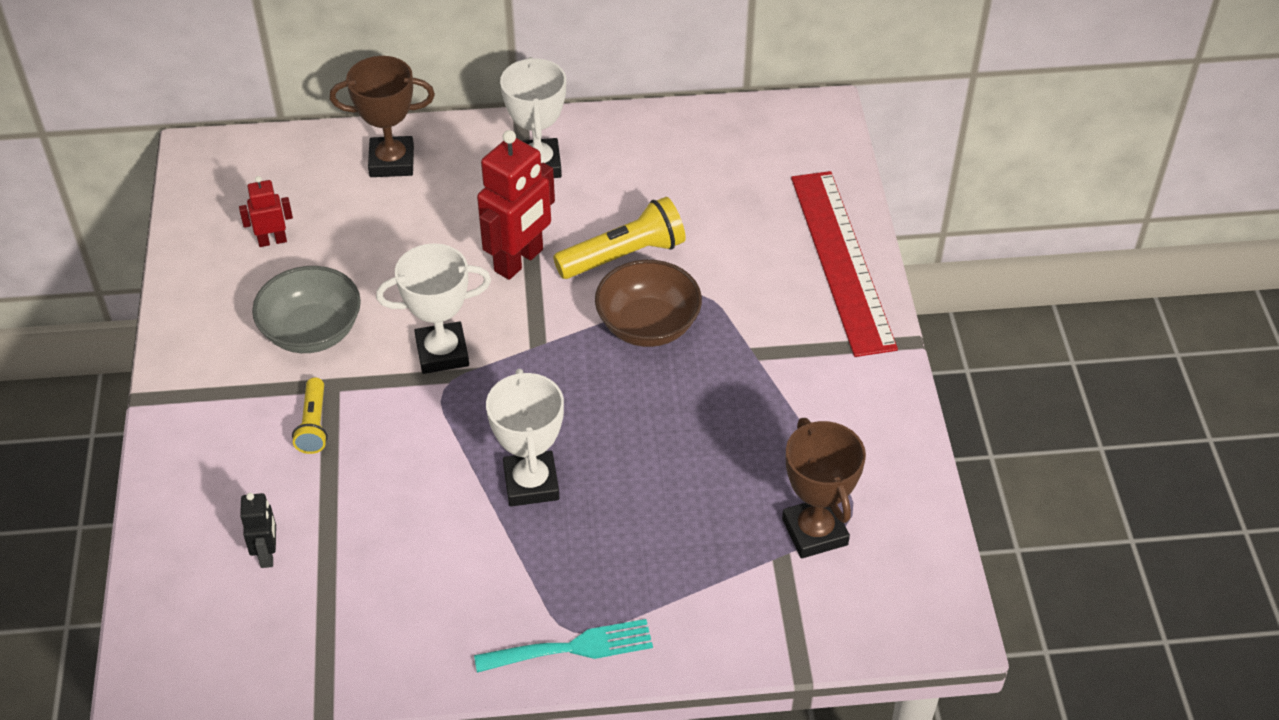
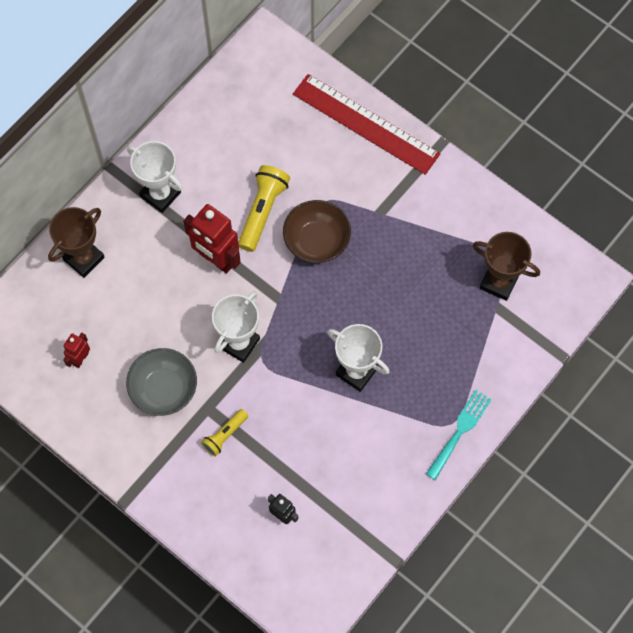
camera: 45 degrees left, 20 degrees up
(314, 424) = (225, 435): yellow flashlight -> yellow flashlight turned 90 degrees clockwise
(519, 261) = (216, 259): red robot -> red robot turned 135 degrees clockwise

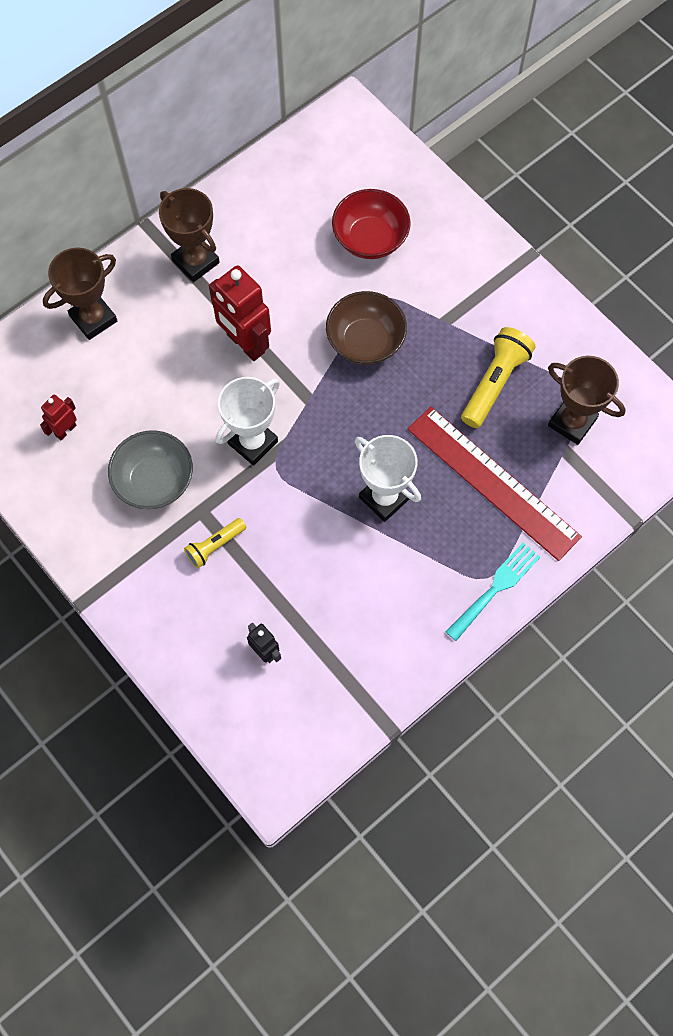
camera: 10 degrees right, 0 degrees up
(160, 194) = (195, 261): white trophy -> brown trophy
(262, 212) = (309, 299): yellow flashlight -> yellow flashlight (494, 383)
(304, 150) = (370, 239): none -> red bowl
(366, 123) = (447, 220): red ruler -> red ruler (493, 482)

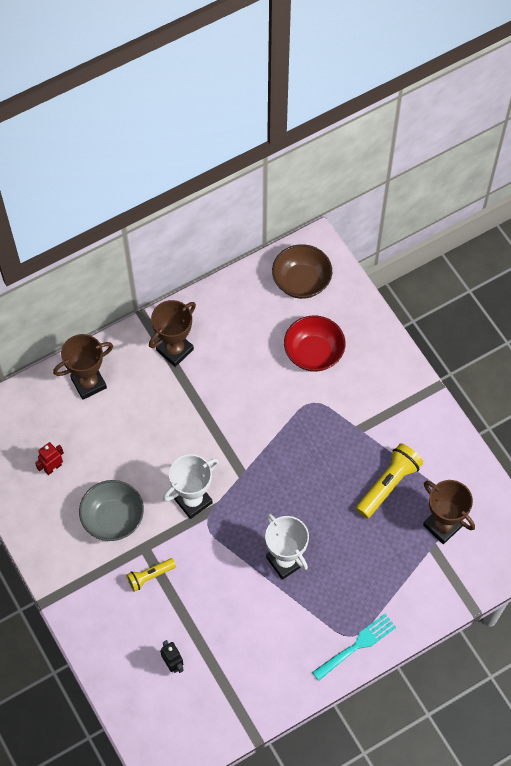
camera: 10 degrees right, 5 degrees down
(195, 261) = (175, 350): brown trophy -> brown trophy turned 75 degrees clockwise
(245, 344) = (201, 422): red robot -> none
(365, 341) = (294, 435): brown bowl -> brown bowl (301, 281)
(493, 482) = (371, 562): red ruler -> none

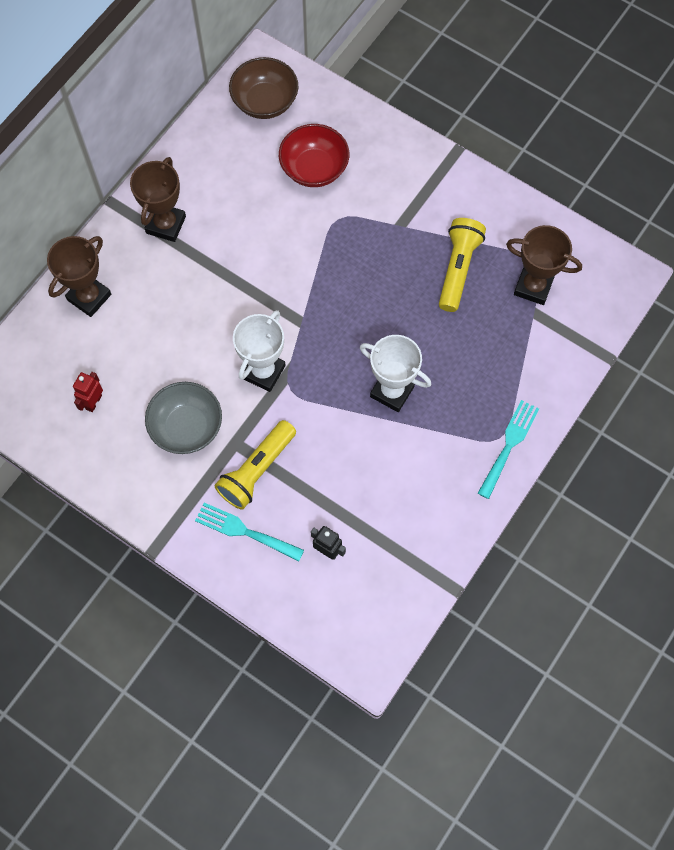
camera: 25 degrees left, 5 degrees up
(117, 620) = (244, 531): none -> turquoise fork
(150, 576) = (257, 470): yellow flashlight -> yellow flashlight, size x1.67

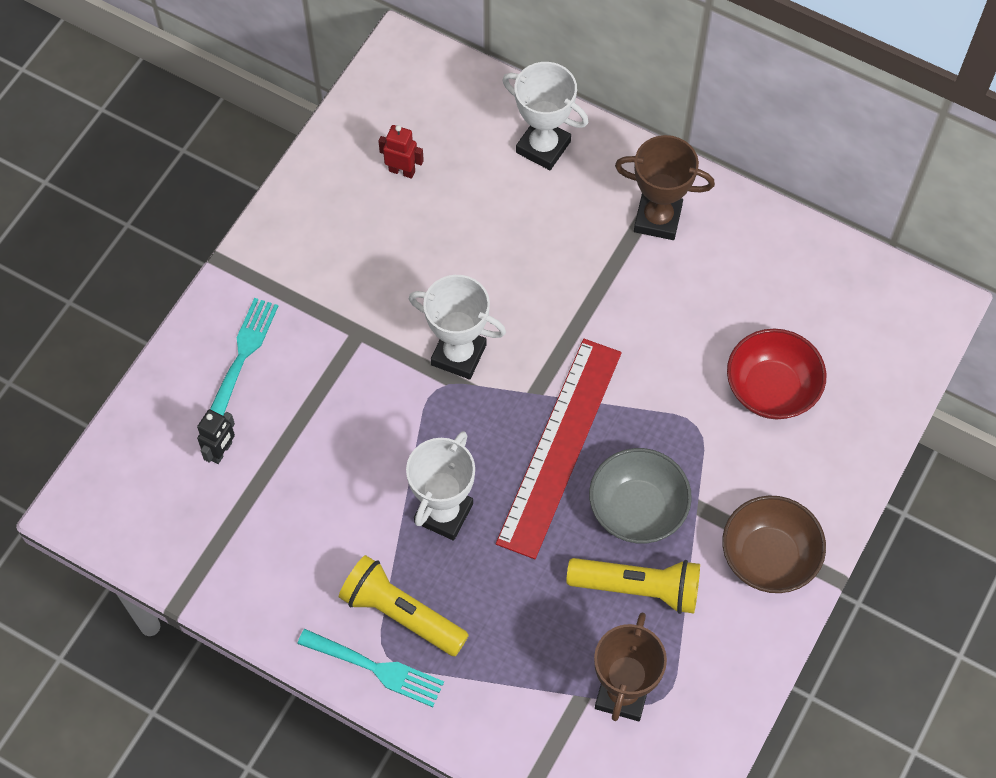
camera: 85 degrees right, 5 degrees down
(89, 297) = (543, 147): brown trophy -> white trophy
(186, 427) = (376, 275): grey bowl -> grey bowl (637, 509)
(257, 470) = (323, 360): yellow flashlight -> yellow flashlight (401, 614)
(265, 102) = (868, 317): brown bowl -> brown bowl (769, 557)
(345, 309) = (559, 446): none -> red ruler

